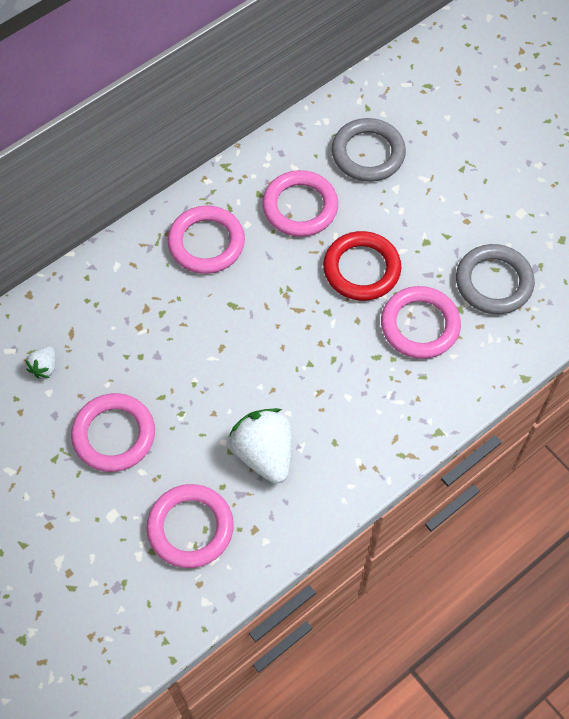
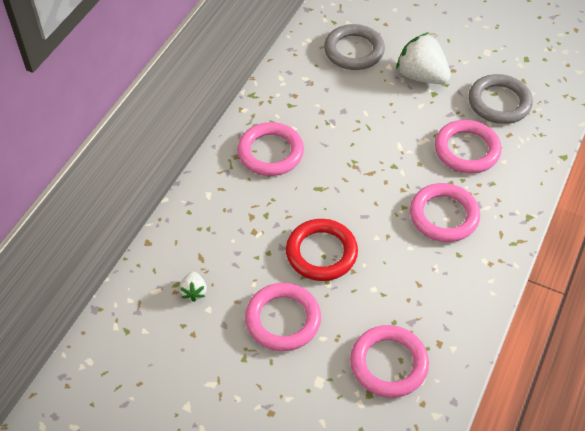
camera: 25 degrees left, 10 degrees down
(264, 453) = (411, 284): white strawberry -> white strawberry (421, 76)
(300, 207) = (327, 103): pink ring -> pink ring (444, 216)
(361, 269) = (399, 128): red ring -> red ring (321, 253)

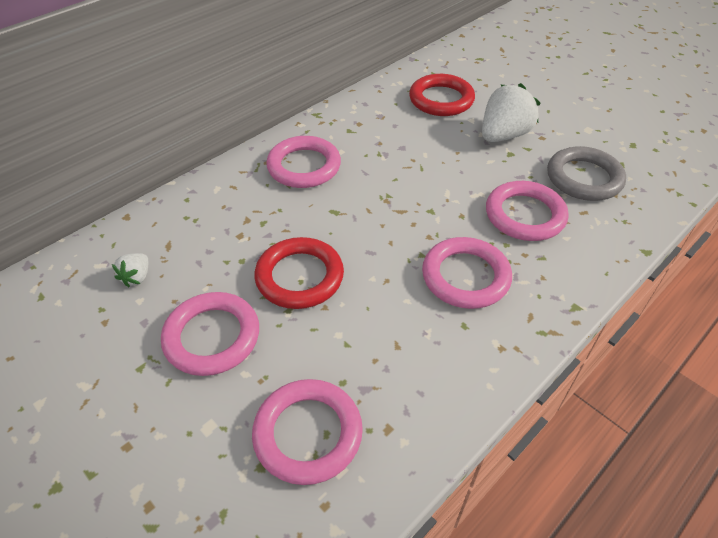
camera: 20 degrees right, 5 degrees down
(354, 51) = (441, 99): grey ring -> red ring
(421, 76) = (503, 135): white strawberry -> white strawberry turned 75 degrees clockwise

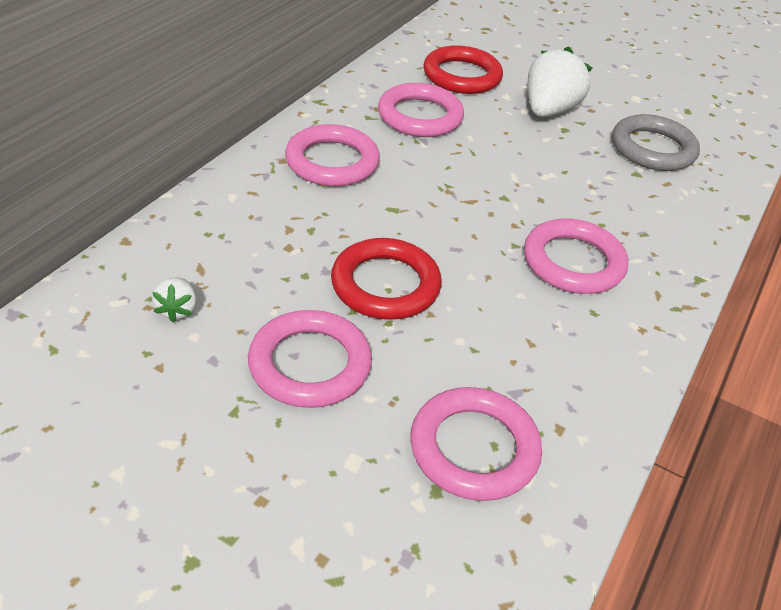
camera: 20 degrees left, 5 degrees down
(525, 215) = (608, 192): pink ring -> pink ring (420, 116)

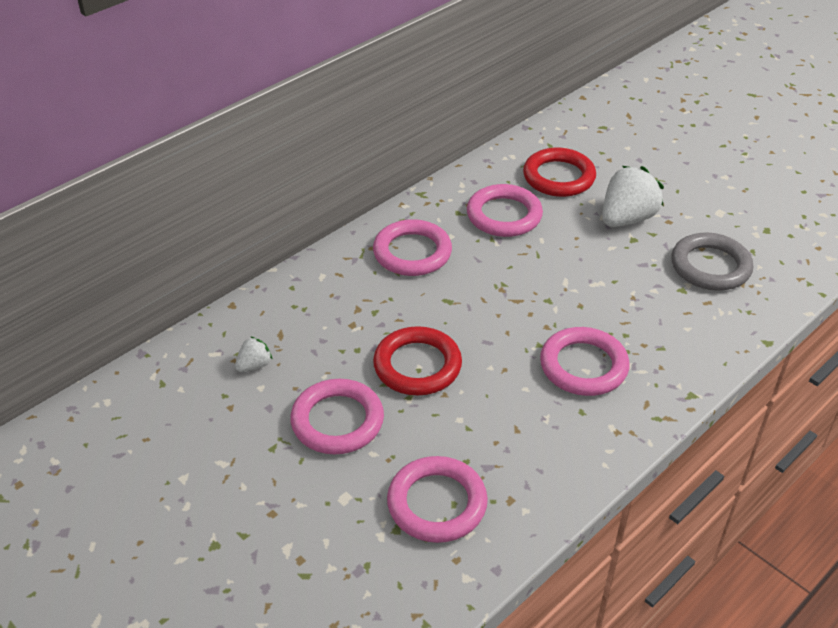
camera: 20 degrees right, 0 degrees up
(177, 310) = (254, 365): white strawberry -> white strawberry turned 150 degrees counterclockwise

